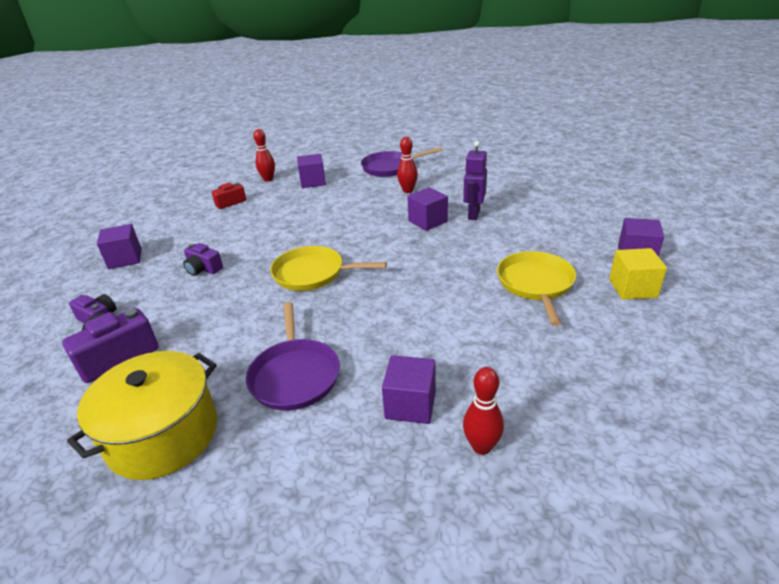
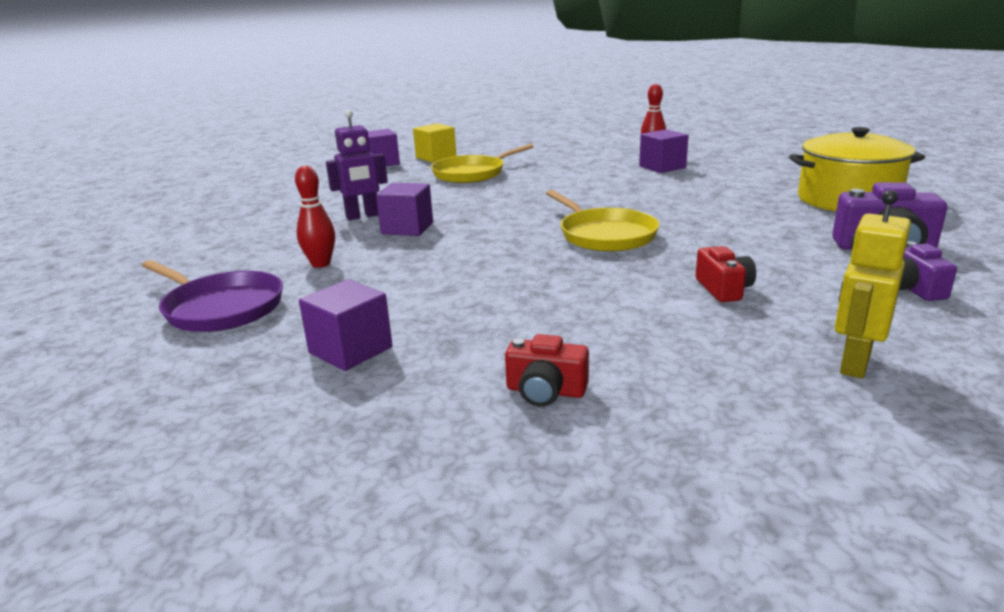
camera: 130 degrees left, 10 degrees down
(125, 259) = (854, 364): purple cube -> yellow robot
(203, 269) = (723, 289): purple camera -> red camera
(268, 179) = (383, 413): red bowling pin -> none
(295, 375) = (718, 193): purple pan -> none

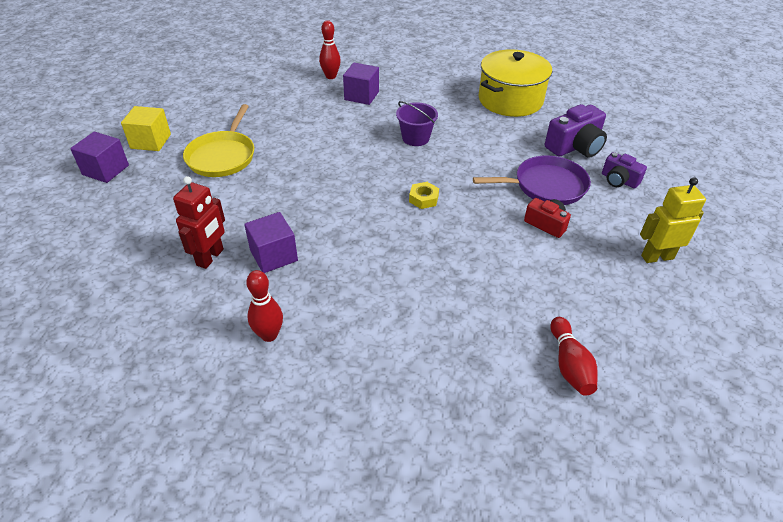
camera: 45 degrees left, 20 degrees up
(221, 308) = (269, 430): purple pan -> purple pan (546, 186)
(350, 350) = (427, 406): purple cube -> none
(363, 216) = (210, 257): purple robot -> red robot
(545, 391) = (569, 365): red camera -> red bowling pin
(605, 235) = (423, 199): yellow pan -> yellow nut
(671, 200) = (415, 138): none -> purple bucket
(854, 364) = (657, 257): yellow robot -> yellow robot turned 90 degrees clockwise

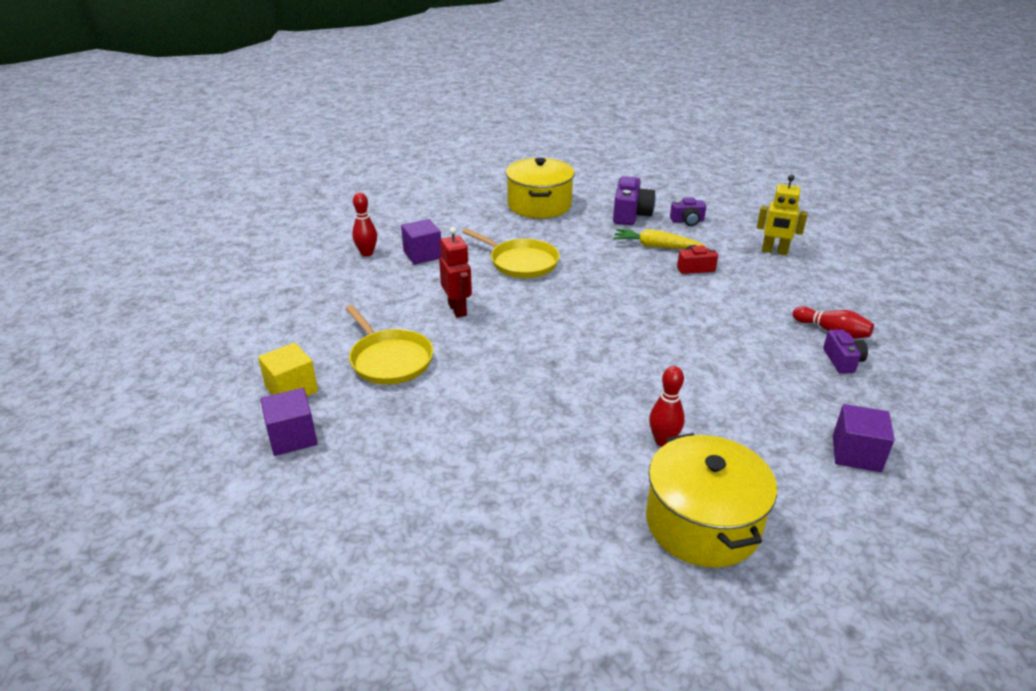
camera: 45 degrees left, 10 degrees down
(186, 411) = (702, 523): none -> yellow pot
(210, 257) = (527, 429): red robot -> red robot (457, 309)
(274, 255) = (570, 395): purple cube -> purple cube (856, 453)
(415, 138) = (521, 262): purple bucket -> yellow pan
(423, 199) = (599, 297): yellow nut -> none
(528, 395) = (842, 361): none -> purple camera
(546, 186) = (656, 246): purple pan -> yellow carrot
(657, 257) = (774, 251): yellow robot -> yellow robot turned 105 degrees counterclockwise

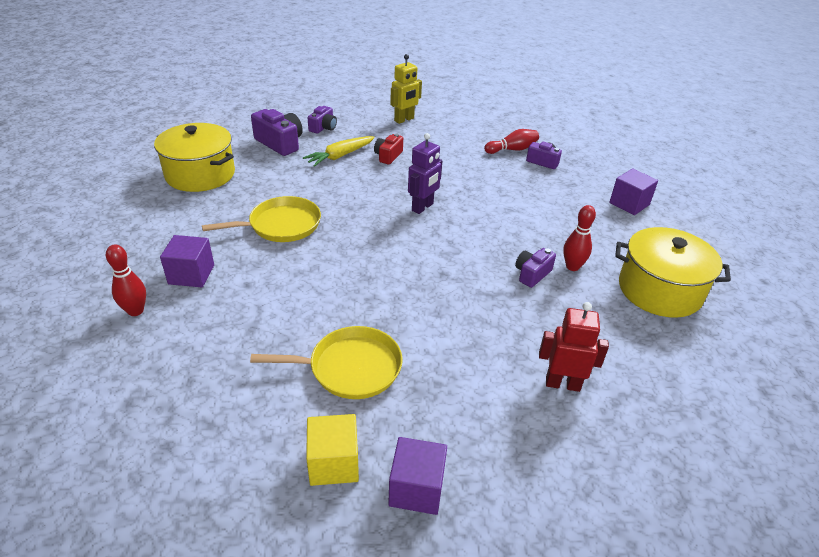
camera: 60 degrees left, 5 degrees up
(457, 309) = (314, 292): red robot -> red robot (562, 384)
(616, 416) = (532, 274): none -> purple camera
(639, 316) = (423, 207): none -> purple robot

